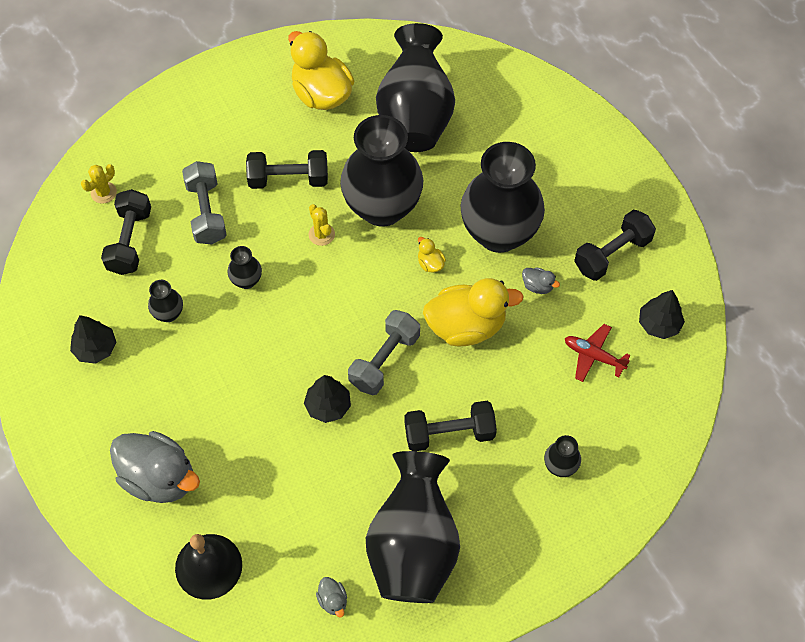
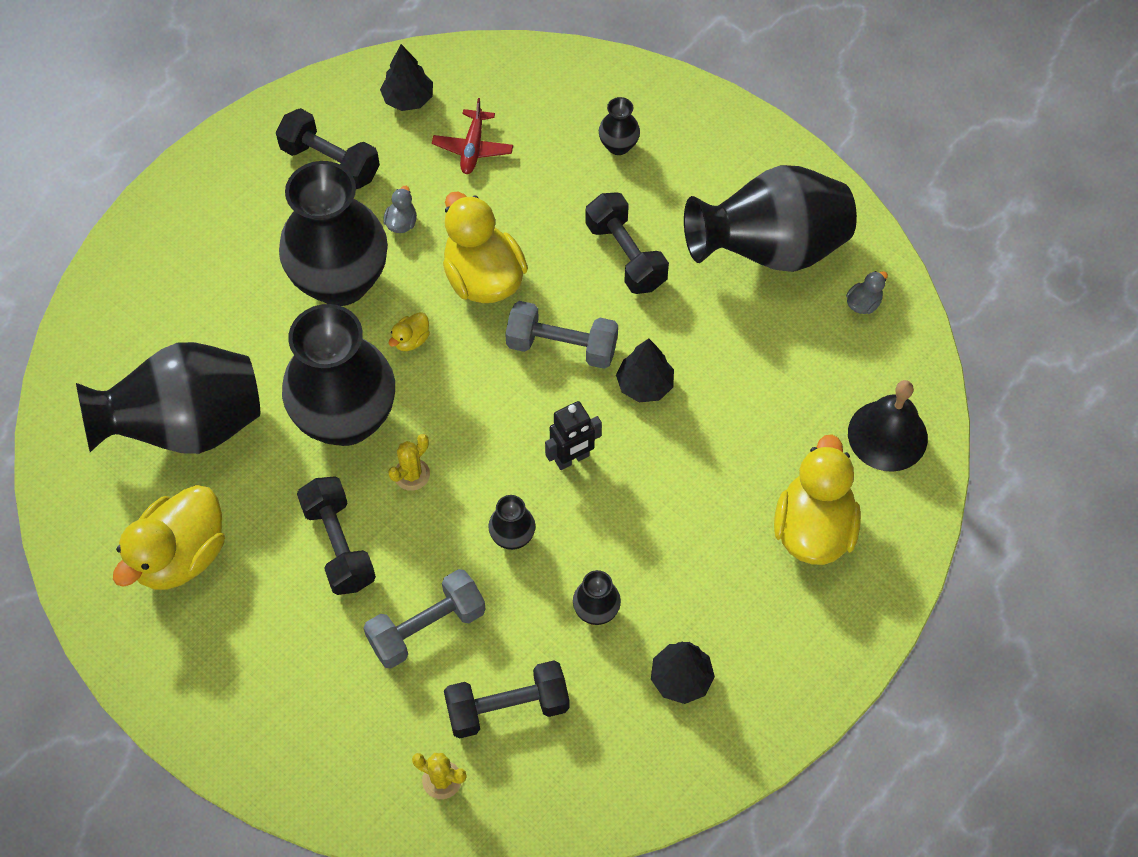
camera: 110 degrees left, 0 degrees up
(159, 478) = (813, 528): grey duck -> yellow duck
(289, 336) = (572, 459): none -> black robot

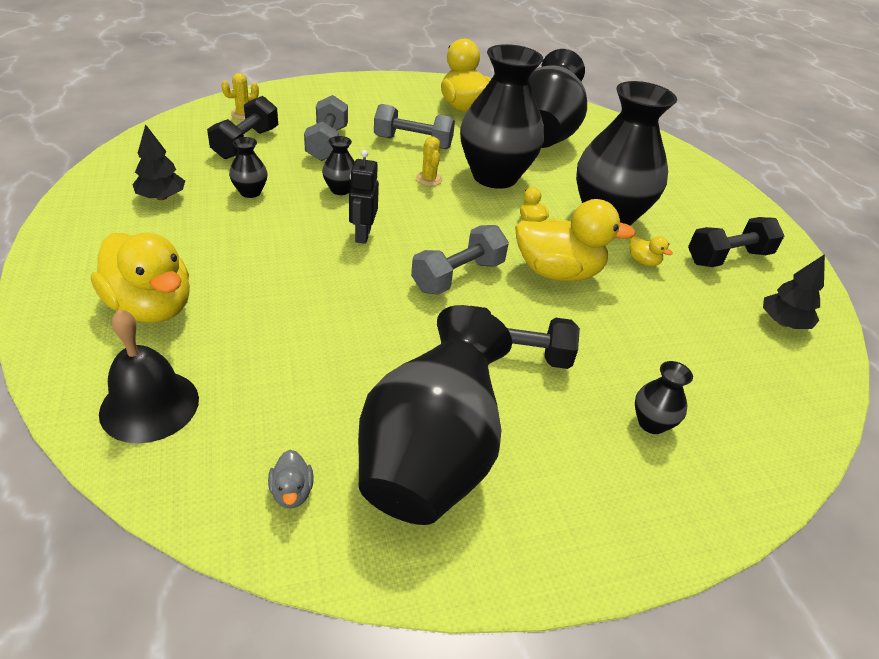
camera: 120 degrees right, 20 degrees down
(339, 545) = (413, 143): black dumbbell -> grey dumbbell
(401, 223) = (643, 261): grey duck -> yellow duck
(473, 148) = (703, 330): red plane -> none
(644, 385) = (379, 296): black tree -> none

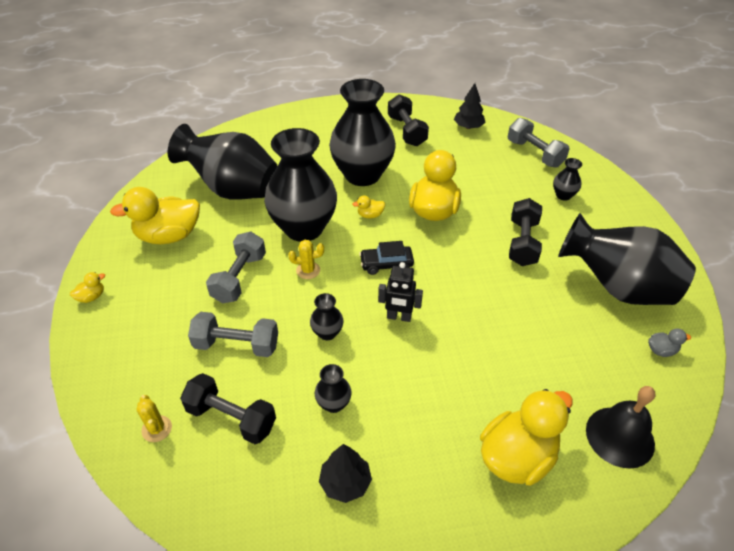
camera: 80 degrees left, 5 degrees up
(446, 229) = (386, 264): none -> black car
(458, 276) = (446, 262): grey dumbbell -> grey dumbbell (535, 153)
(643, 261) = (416, 168): yellow duck -> yellow duck (91, 297)

